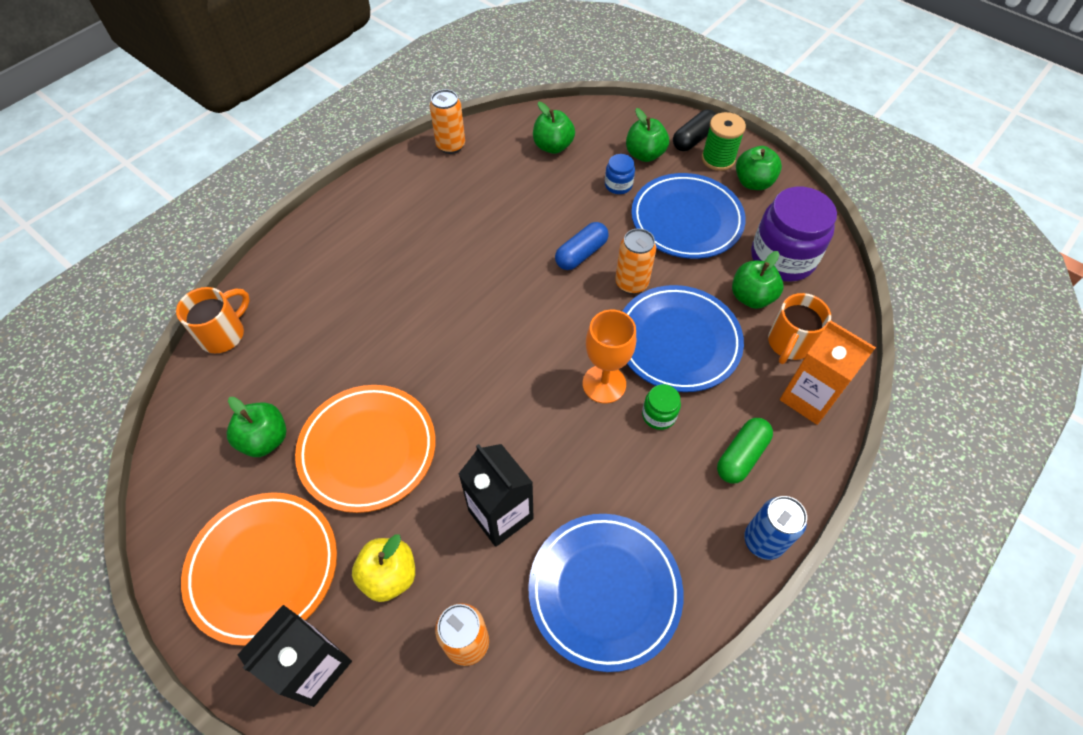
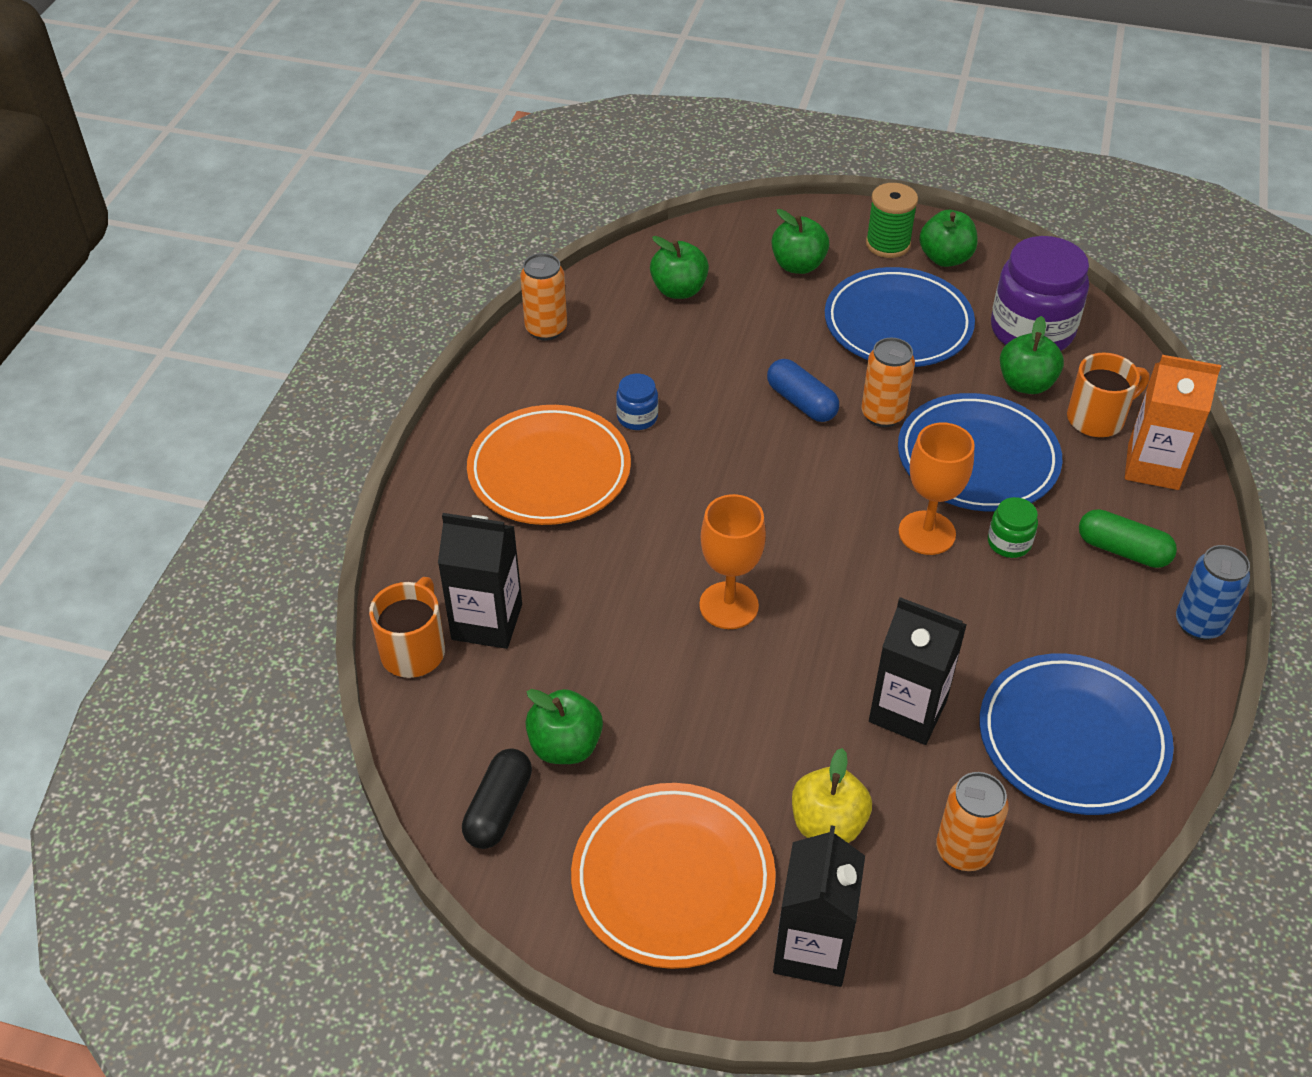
camera: 25 degrees left, 10 degrees down
(279, 332) = (487, 622): none -> black carton
(368, 450) = (703, 706): orange plate -> orange plate (549, 471)
(434, 383) = (729, 605): none -> orange goblet
(581, 254) = (801, 402): blue capsule -> blue capsule turned 60 degrees counterclockwise
(618, 185) = (791, 310): blue jar -> blue jar (637, 417)
(693, 139) = (843, 230): black capsule -> black capsule (498, 809)
(741, 456) = (1122, 550): green capsule -> green capsule turned 75 degrees counterclockwise
(789, 344) = (1097, 418): orange mug -> orange mug turned 120 degrees counterclockwise

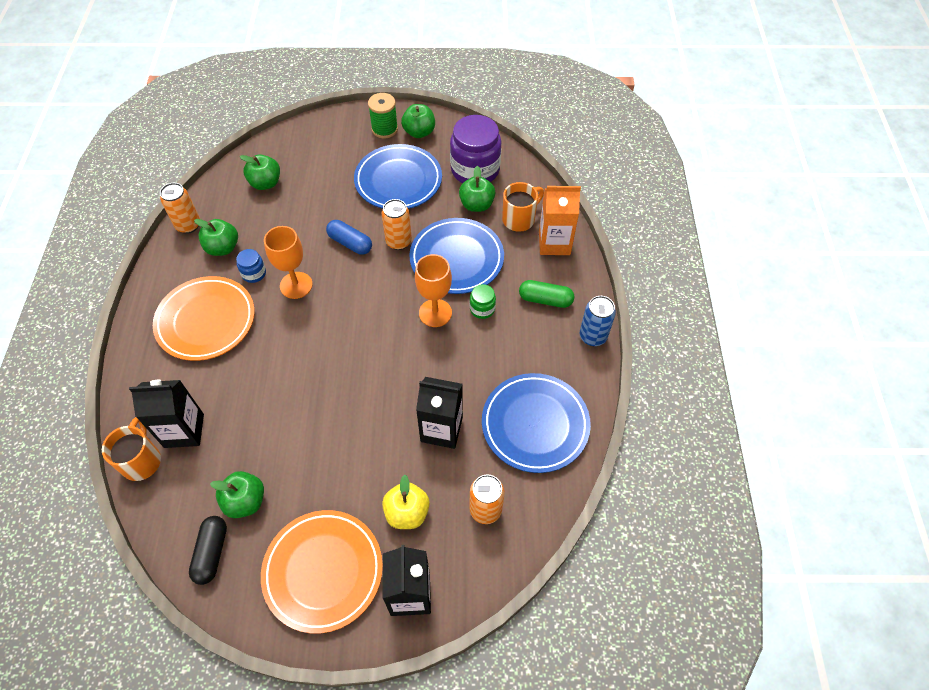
camera: 15 degrees left, 10 degrees up
(729, 605) = (328, 386): orange goblet -> orange goblet (296, 285)
(798, 265) = (334, 153): green apple -> green apple (223, 248)

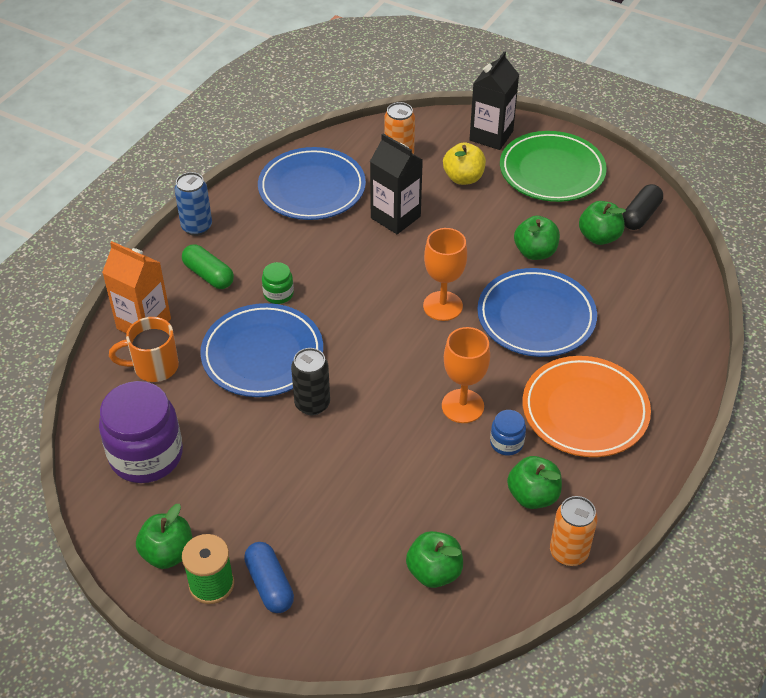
camera: 150 degrees left, 10 degrees down
(142, 460) = (689, 304): orange mug -> none
(184, 430) = (641, 312): black carton -> none
(323, 571) = (552, 171): orange plate -> green plate
(350, 243) = (370, 428): blue capsule -> blue capsule (270, 584)
(398, 181) = (254, 487): blue plate -> blue plate (536, 317)
(398, 242) = (312, 404): orange can -> black can
(435, 313) = (329, 311): orange goblet -> orange goblet (442, 306)
(476, 205) = (186, 407): green apple -> green apple (535, 252)

